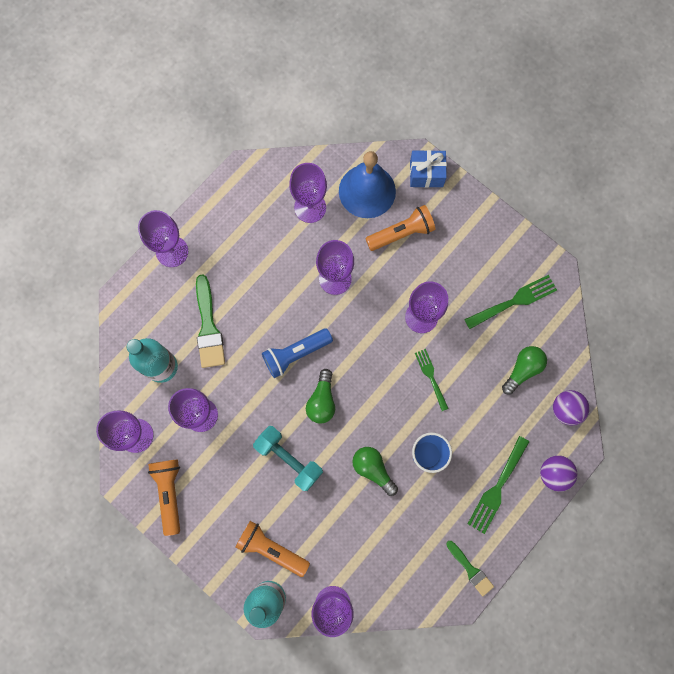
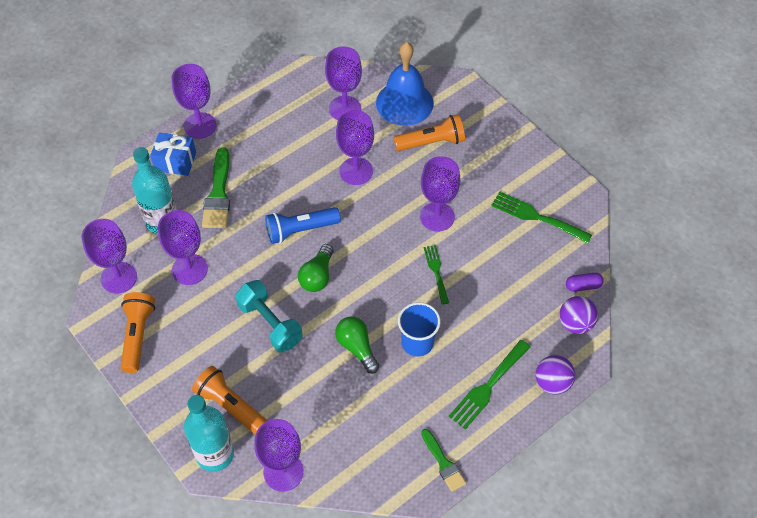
camera: 10 degrees right, 20 degrees down
(426, 174) = (466, 97): blue gift -> blue gift (175, 162)
(514, 301) = (536, 217): green fork -> green fork turned 135 degrees counterclockwise
(522, 370) = (535, 280): green light bulb -> none
(567, 369) = (583, 286): none -> purple capsule

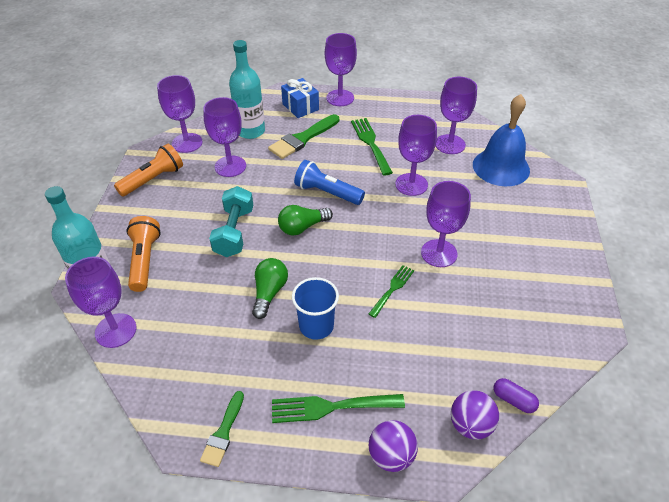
camera: 45 degrees right, 10 degrees down
(431, 142) = (493, 203): orange flashlight -> none
(536, 217) = (528, 313): green fork -> green fork (370, 143)

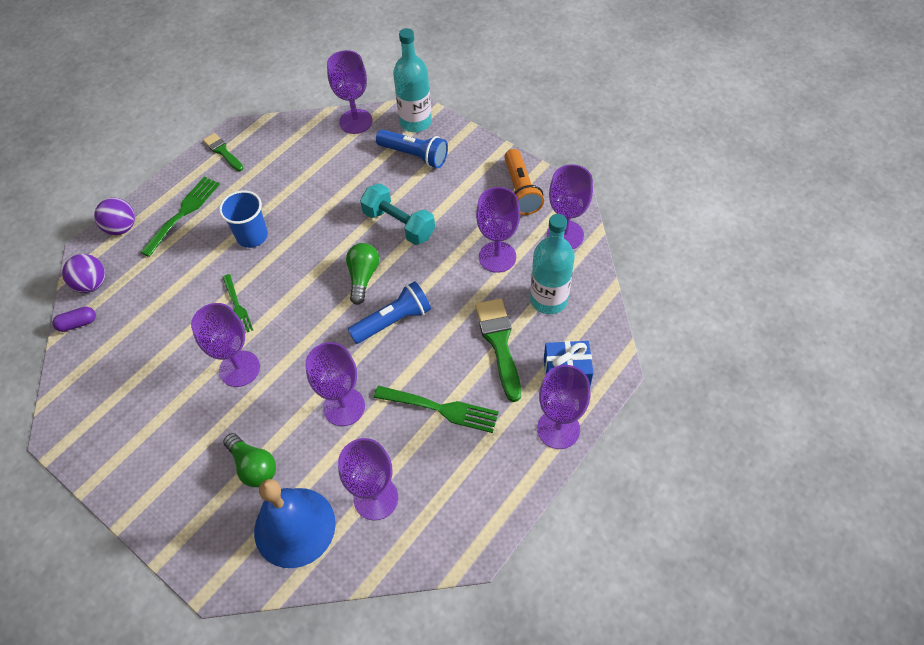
camera: 125 degrees right, 10 degrees up
(144, 260) = (414, 155): orange flashlight -> blue flashlight
(269, 292) = (310, 221): green light bulb -> green light bulb (253, 466)

